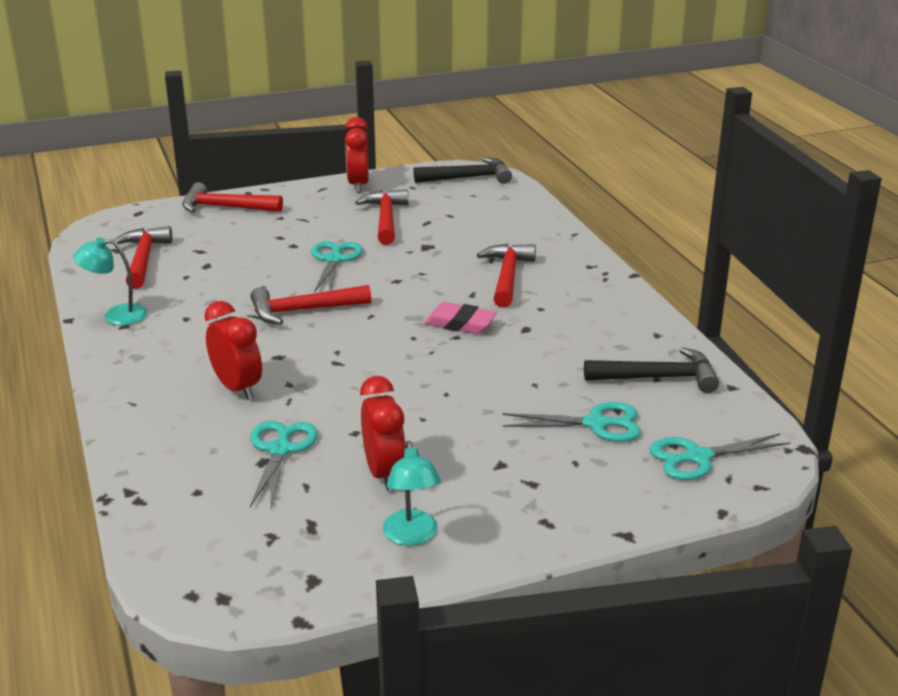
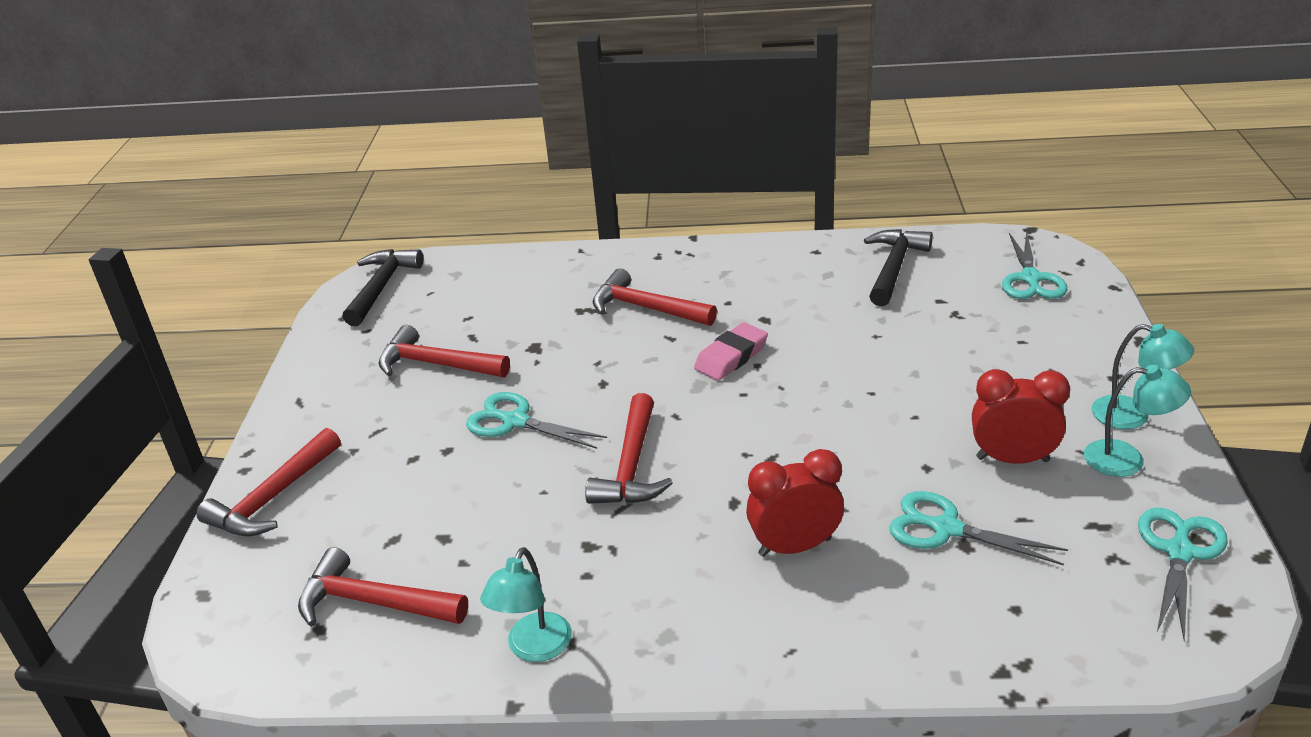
camera: 65 degrees left, 5 degrees up
(358, 185) = (319, 370): red clock -> none
(484, 536) = (1132, 415): none -> turquoise lamp
(595, 424) = (960, 317): turquoise scissors -> turquoise scissors (1179, 552)

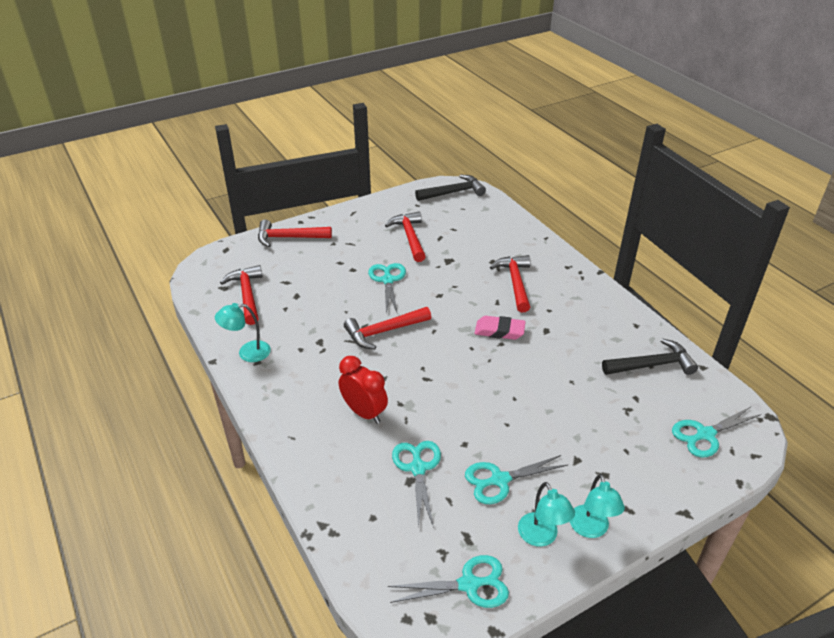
camera: 55 degrees right, 5 degrees up
(1012, 459) = (500, 480): red clock -> turquoise scissors

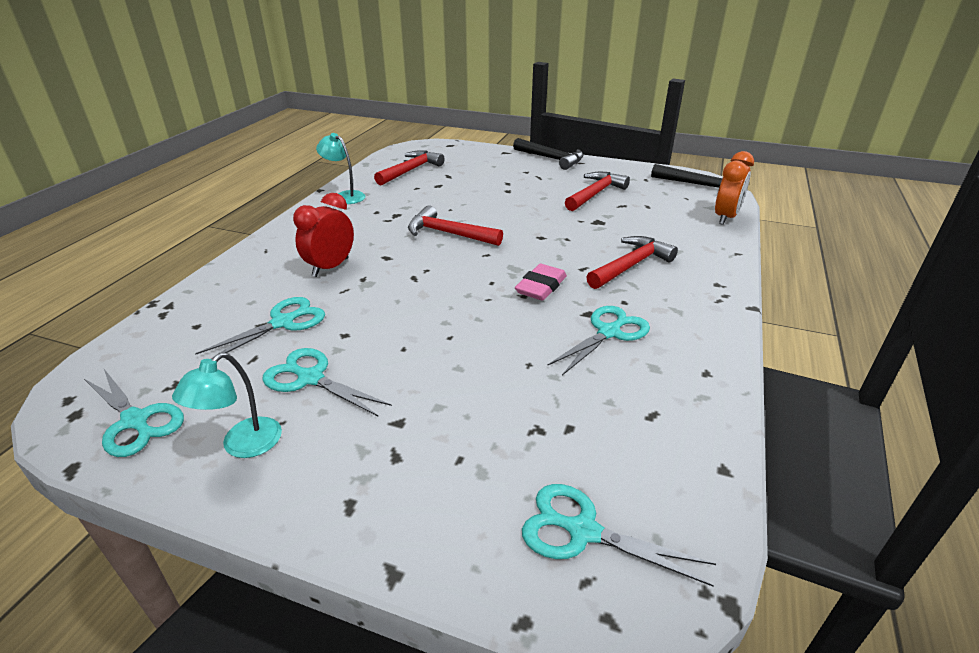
camera: 50 degrees right, 5 degrees down
(289, 238) = (502, 156): red hammer -> none
(364, 412) = (330, 267): red clock -> red clock turned 150 degrees counterclockwise
(388, 280) = (519, 208): turquoise scissors -> turquoise scissors (608, 332)
(499, 331) = (541, 287): pink eraser -> pink eraser turned 60 degrees clockwise
(504, 213) = (725, 217): none -> orange clock
(591, 529) = (286, 483): turquoise lamp -> none
(652, 365) = (652, 417): black hammer -> black hammer (551, 159)

